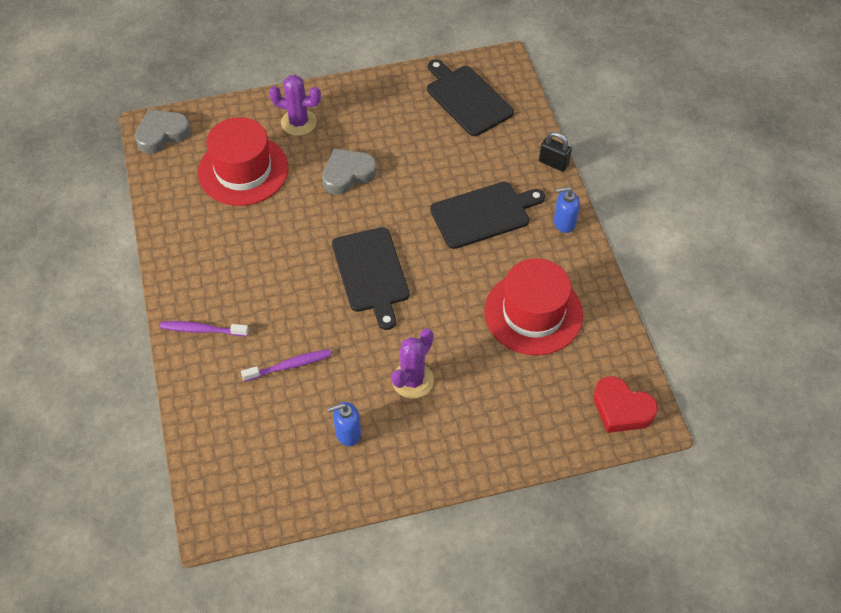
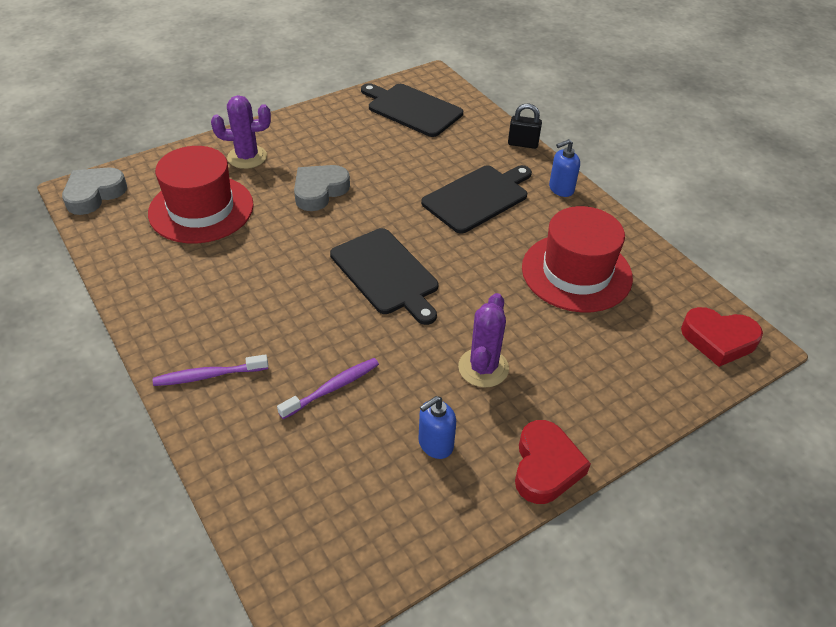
camera: 20 degrees left, 10 degrees down
(422, 475) = (545, 467): none -> red heart

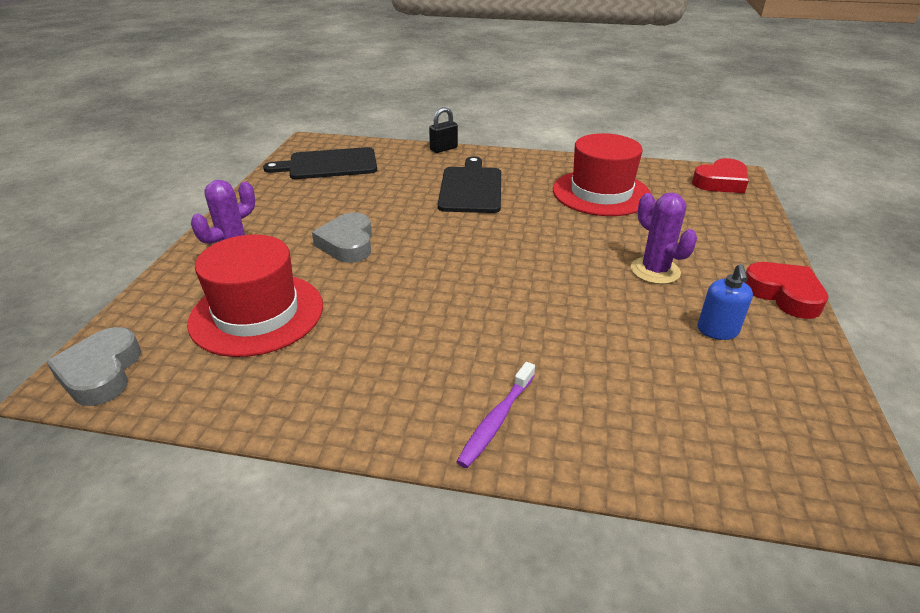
camera: 45 degrees left, 10 degrees down
(332, 388) = (599, 352): purple toothbrush -> none
(386, 274) = (496, 261): black cutting board -> none
(561, 189) = (511, 159): blue soap dispenser -> none

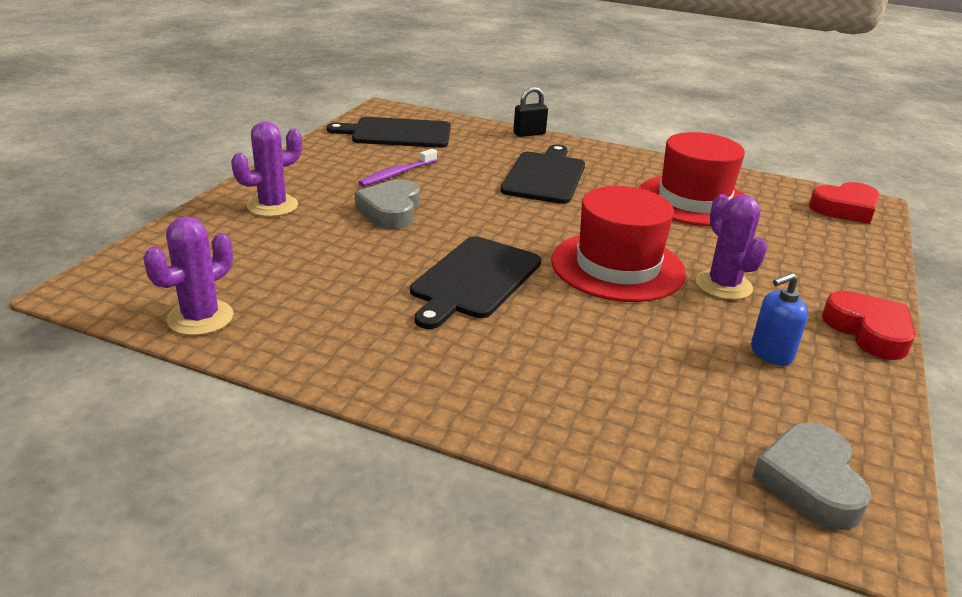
camera: 10 degrees right, 5 degrees down
(101, 372) = (112, 287): grey heart -> grey heart (810, 482)
(200, 391) = (200, 318): none -> purple cactus
(257, 313) = (277, 260): red hat -> red hat (617, 266)
(445, 302) = (474, 280): none -> black cutting board
(496, 420) = (487, 393): purple toothbrush -> purple toothbrush (397, 174)
(717, 331) = (771, 353): blue soap dispenser -> blue soap dispenser turned 45 degrees clockwise

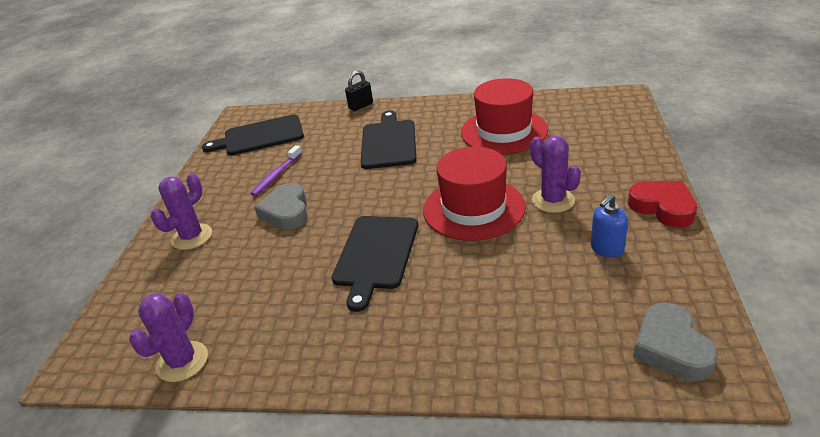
camera: 10 degrees left, 5 degrees up
(845, 209) = (609, 105): red heart -> none

